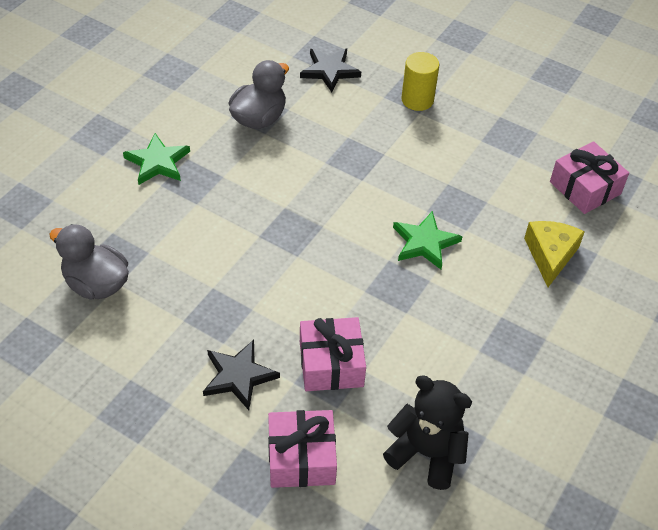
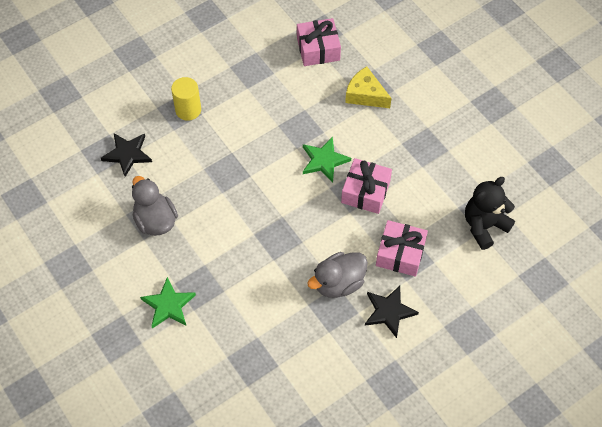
camera: 65 degrees left, 10 degrees up
(96, 284) = (272, 380): grey duck -> grey duck (338, 283)
(301, 457) = (463, 295): pink gift -> pink gift (365, 192)

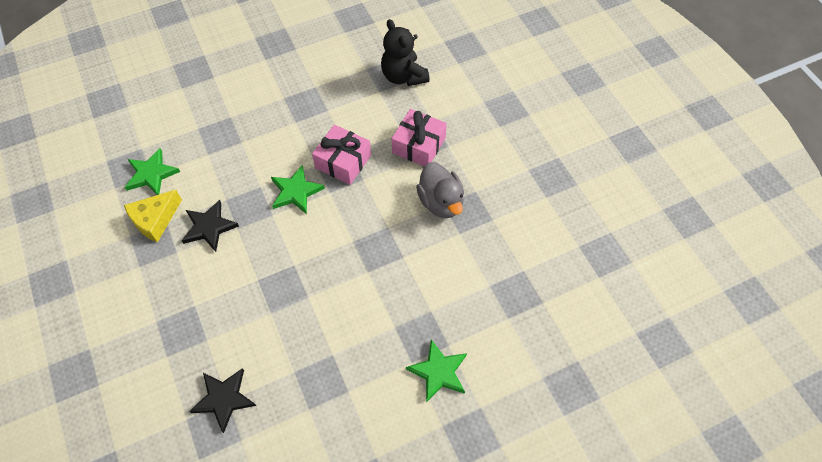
camera: 80 degrees left, 0 degrees up
(155, 220) = (326, 374): grey duck -> none
(188, 110) = (183, 320): yellow cylinder -> none
(318, 49) = (151, 174): pink gift -> green star
(365, 95) = (227, 141): yellow cheese -> yellow cheese (155, 220)
(389, 312) = (478, 165): black star -> black star (209, 227)

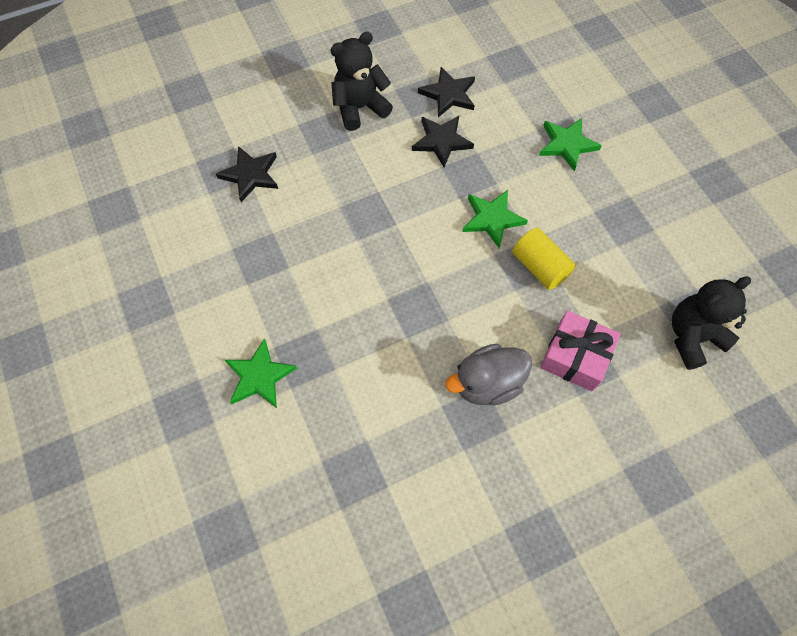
camera: 90 degrees right, 5 degrees up
(151, 174) = (505, 83): green star -> green star (567, 144)
(155, 220) = (448, 94): yellow cheese -> black star
(157, 297) = (360, 108): none -> black teddy bear
(343, 161) = (539, 267): pink gift -> yellow cylinder

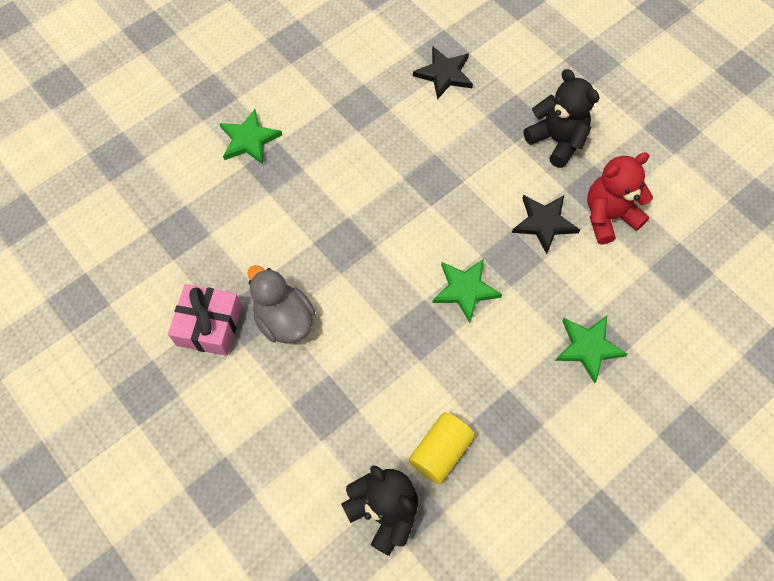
camera: 75 degrees right, 0 degrees up
(448, 94) = (608, 216): black star -> red teddy bear
(539, 267) = (423, 345): yellow cylinder -> yellow cylinder (440, 452)
(575, 356) = (331, 395): pink gift -> pink gift (209, 326)

